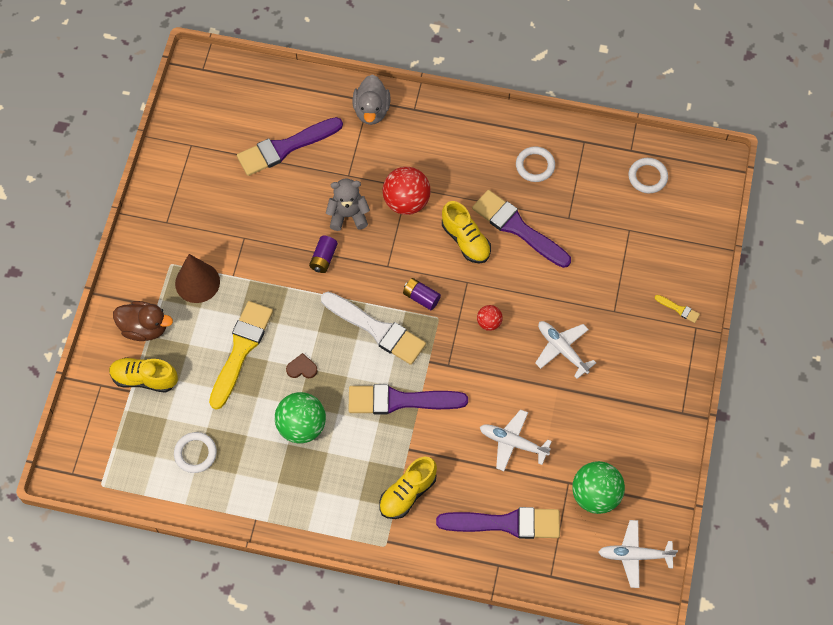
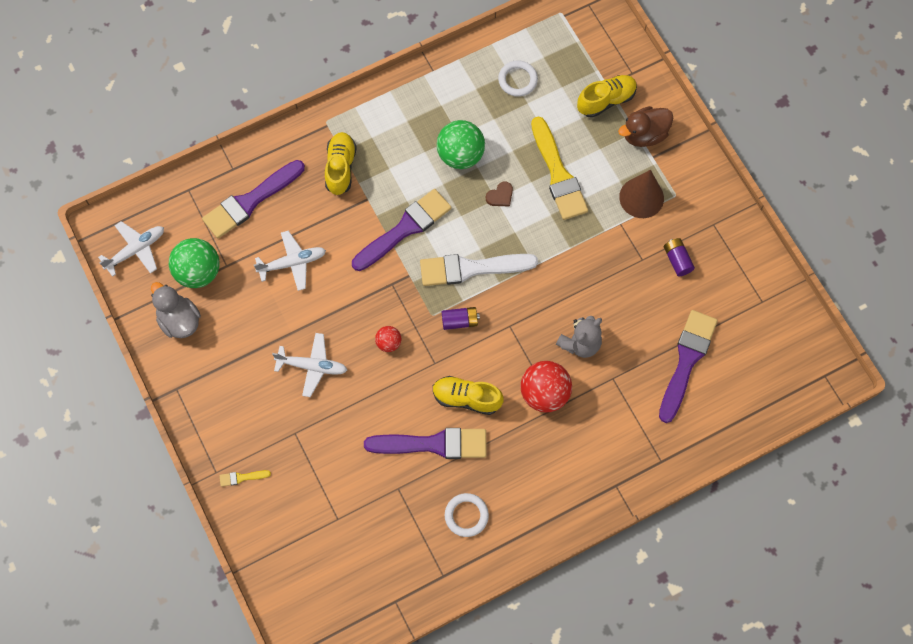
camera: 140 degrees right, 5 degrees up
(323, 258) = (565, 292): purple battery -> purple battery (677, 260)
(371, 110) = (650, 454): grey duck -> grey duck (179, 320)
(647, 177) = (360, 585): white ring -> none

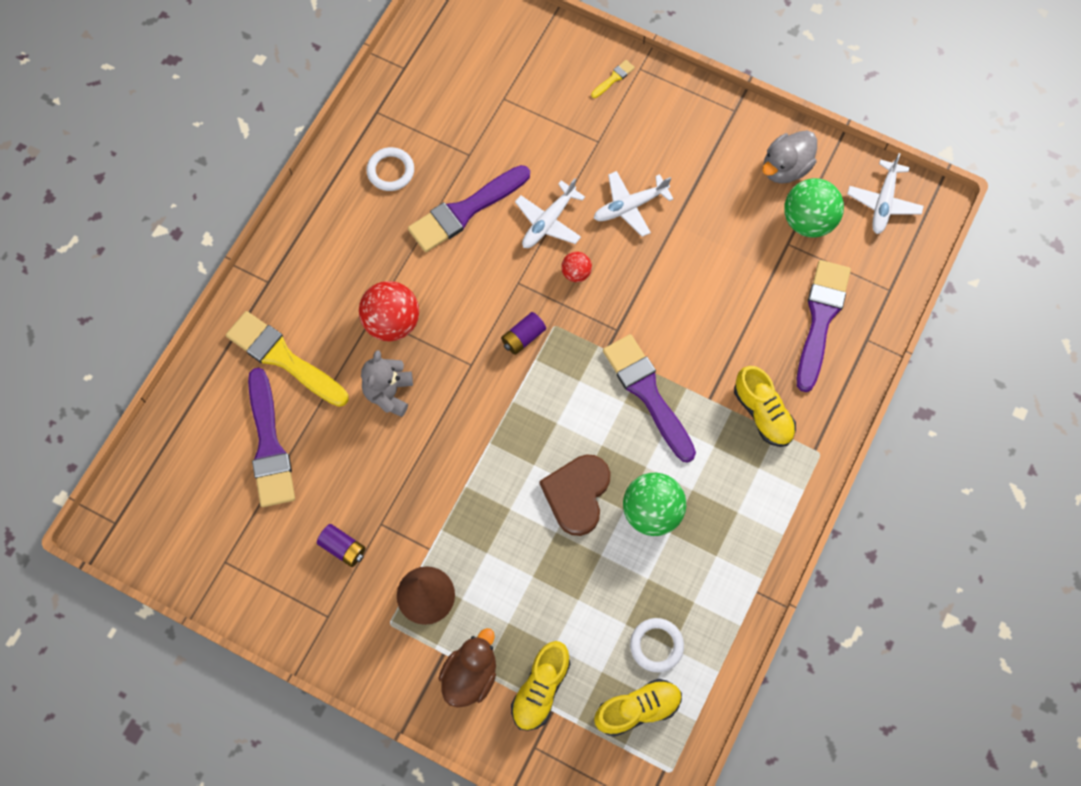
camera: 145 degrees right, 0 degrees up
(179, 320) = (785, 168): grey duck -> grey duck turned 120 degrees clockwise
(292, 263) = (728, 286): white plane -> white plane (548, 221)
(405, 229) = (647, 393): purple brush -> purple brush turned 135 degrees clockwise
(466, 398) = (464, 270): yellow shoe -> yellow shoe (637, 709)
(471, 268) = (550, 397): white brush -> none
(500, 196) = (577, 494): brown heart -> brown heart, size x2.13
(558, 174) = (533, 561): yellow brush -> yellow brush (283, 358)

